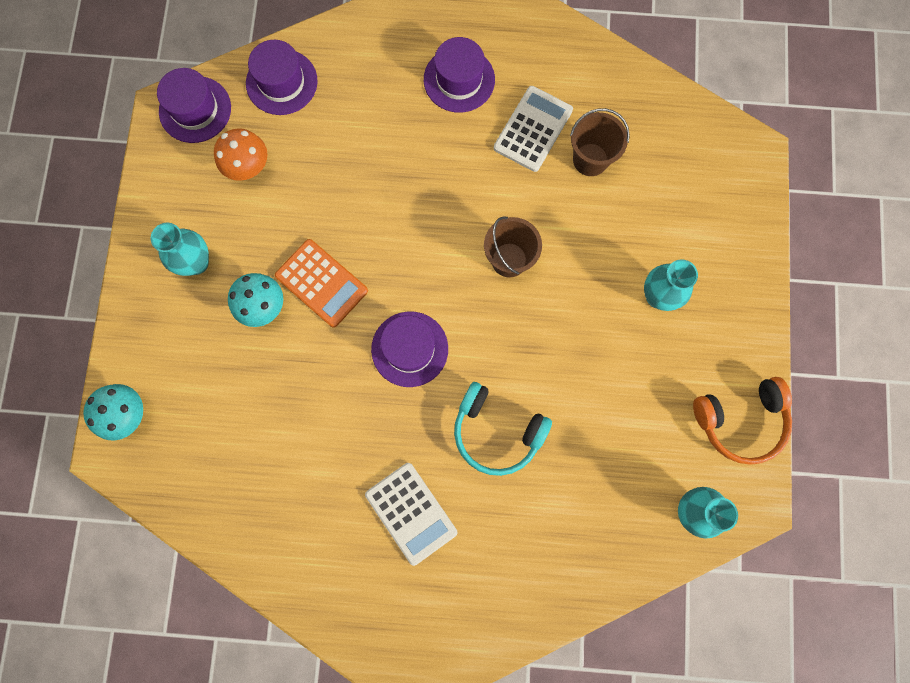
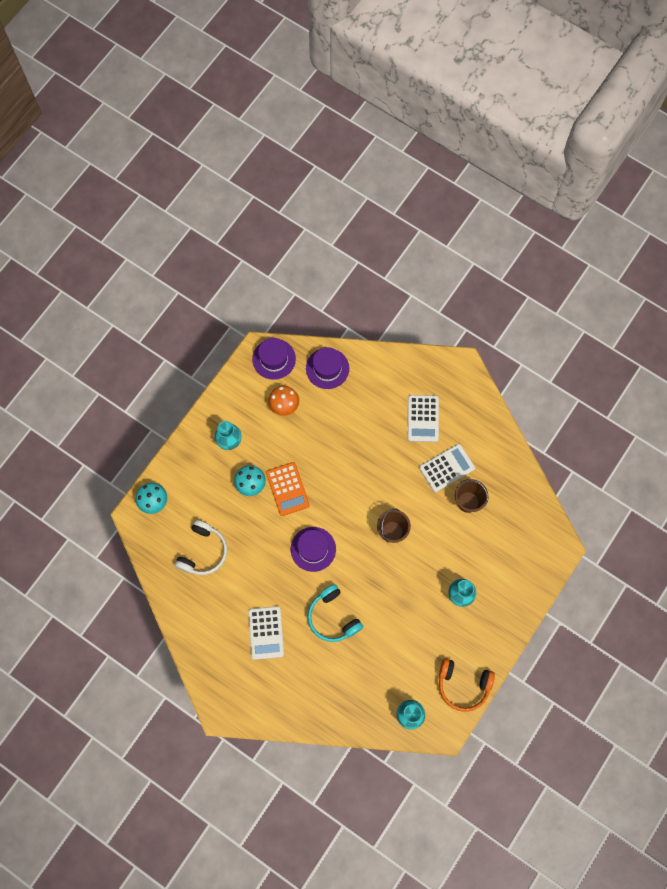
camera: 30 degrees right, 5 degrees down
(246, 446) = (203, 552): none -> white headphones
(459, 80) = (423, 418): purple hat -> white calculator

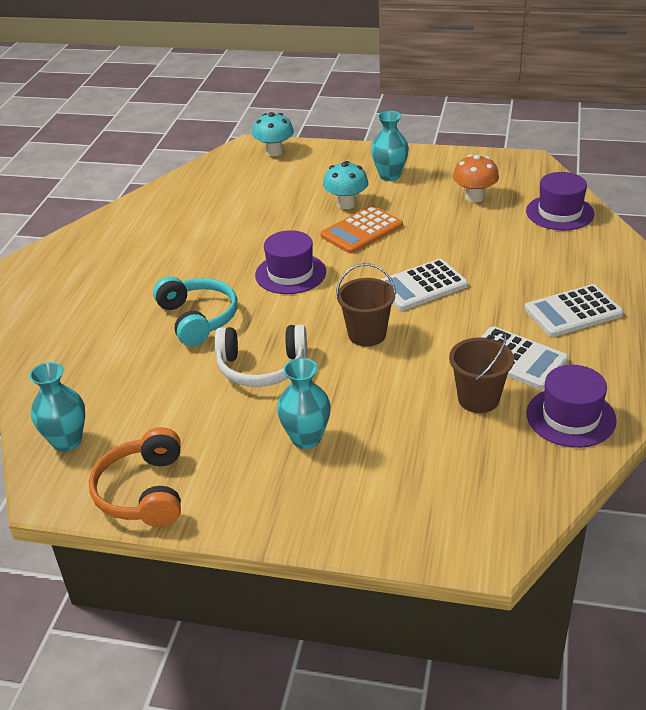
camera: 70 degrees right, 35 degrees down
(203, 552) = (233, 197): white headphones -> white headphones (262, 367)
(266, 633) = (147, 270): white calculator -> white calculator (421, 286)
(274, 359) = (529, 173): purple hat -> purple hat (571, 417)
(333, 617) = (198, 318): turquoise headphones -> turquoise headphones turned 120 degrees clockwise

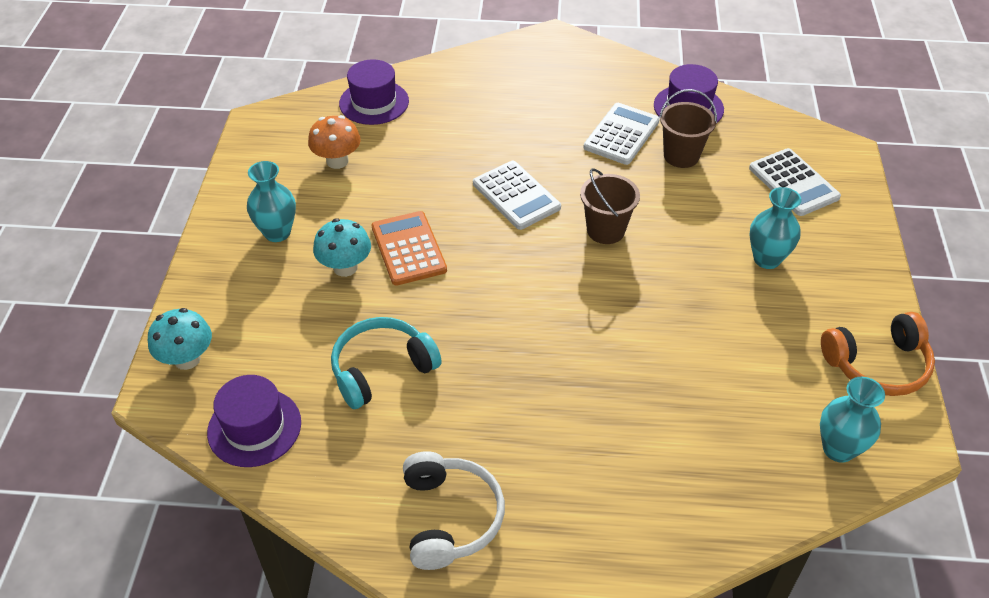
camera: 100 degrees left, 10 degrees up
(198, 318) = (603, 374): turquoise headphones -> turquoise headphones (381, 369)
(262, 367) = (675, 304): white headphones -> white headphones (450, 517)
(290, 273) = (503, 302): purple hat -> purple hat (254, 427)
(361, 231) = (408, 249): orange calculator -> orange calculator turned 150 degrees counterclockwise
(573, 312) = (546, 101): white calculator -> white calculator (793, 183)

